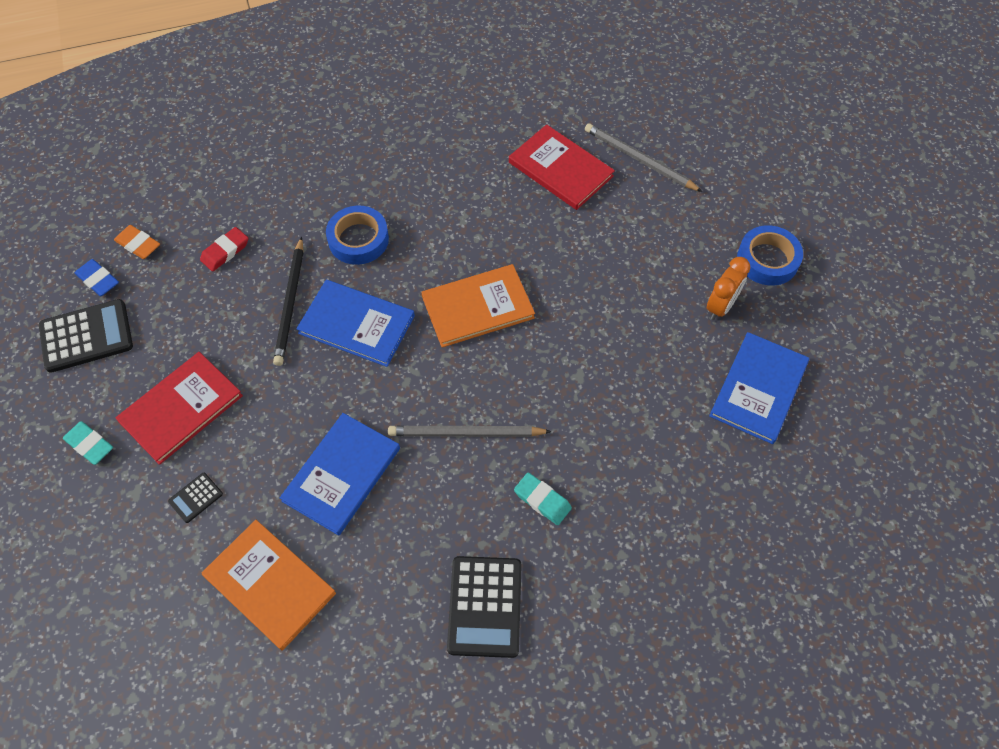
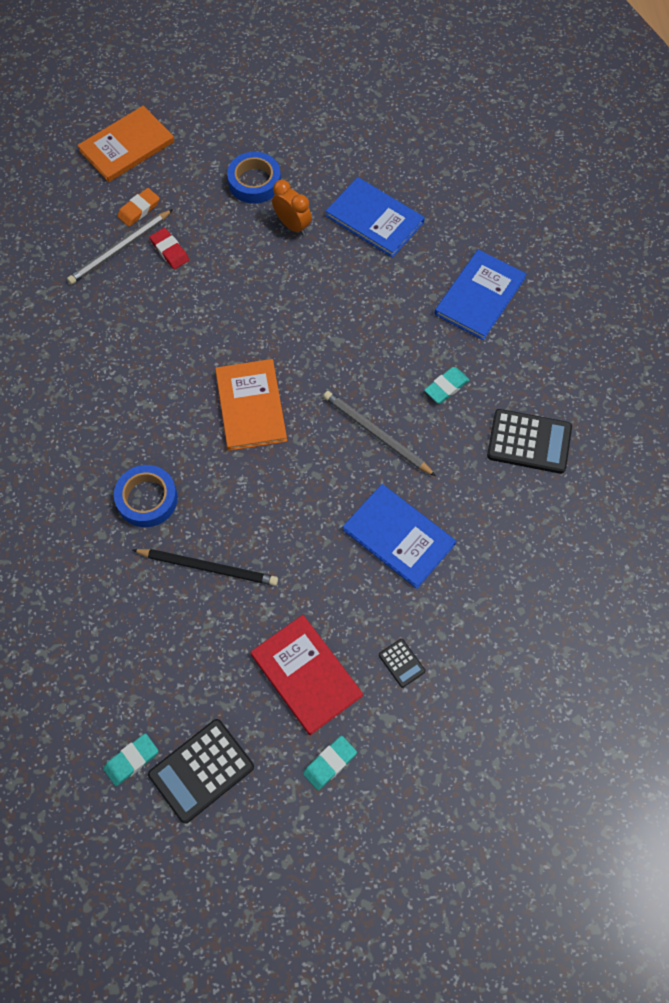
camera: 80 degrees left, 5 degrees up
(86, 336) = (201, 770): black calculator -> black calculator turned 120 degrees counterclockwise
(98, 280) = (131, 760): blue eraser -> turquoise eraser
(138, 244) = (95, 717): orange eraser -> orange eraser (139, 209)
(225, 251) = (128, 627): red eraser -> red eraser (169, 251)
(270, 584) = (491, 603): orange book -> orange book (127, 146)
(356, 324) = (246, 510): blue book -> blue book (479, 296)
(465, 433) = (376, 434): grey pencil -> grey pencil turned 120 degrees clockwise
(560, 169) = (112, 313): red book -> none

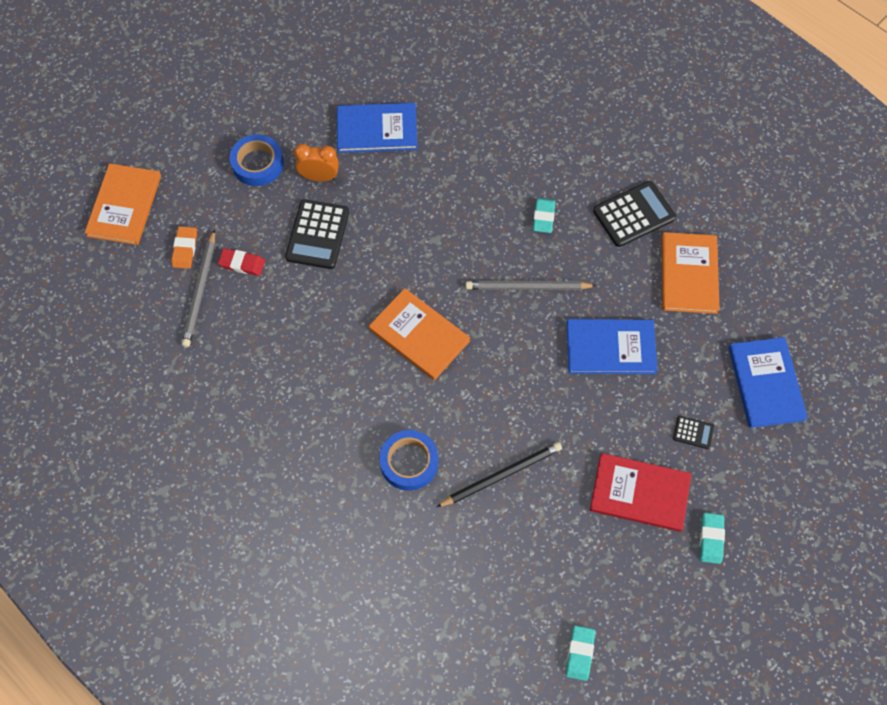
camera: 40 degrees left, 0 degrees up
(201, 770) = (633, 618): black calculator -> black calculator (317, 235)
(479, 296) = (505, 134): blue book -> blue book (766, 383)
(529, 528) = (689, 274): none -> orange book

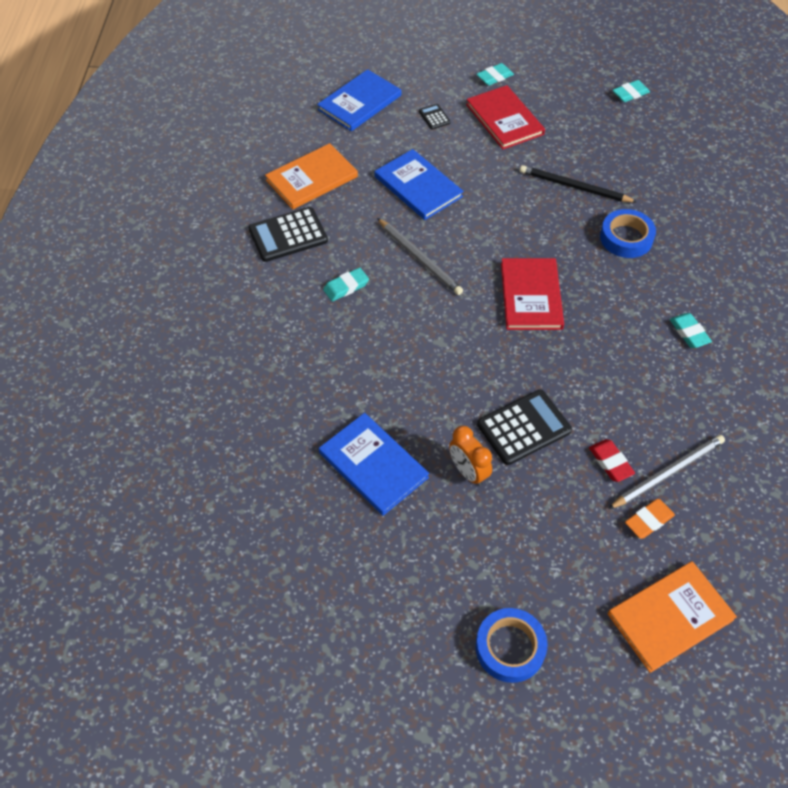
camera: 130 degrees left, 10 degrees down
(257, 164) = (507, 536): blue tape -> blue tape (510, 647)
(281, 416) = (689, 332): none -> turquoise eraser
(419, 335) = (531, 296): orange book -> red book
(634, 214) = (288, 235): black calculator -> black calculator turned 45 degrees counterclockwise

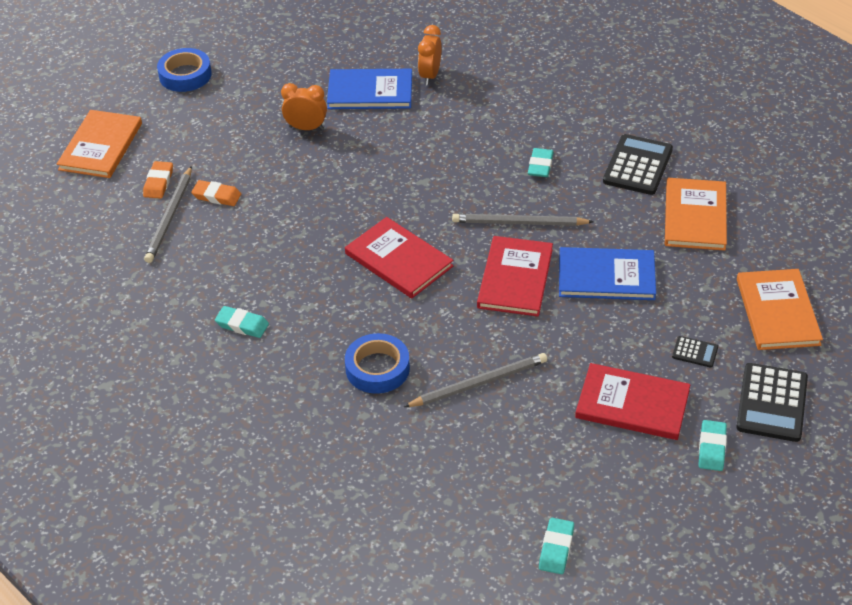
camera: 135 degrees right, 10 degrees down
(307, 438) = (430, 76): none -> orange clock
(359, 102) = (777, 312): blue book -> orange book
(473, 226) = (515, 278): none -> red book
(524, 427) = (299, 174): black calculator -> black calculator (772, 403)
(574, 187) = (479, 383): black pencil -> grey pencil
(610, 462) = (216, 196): red eraser -> orange eraser

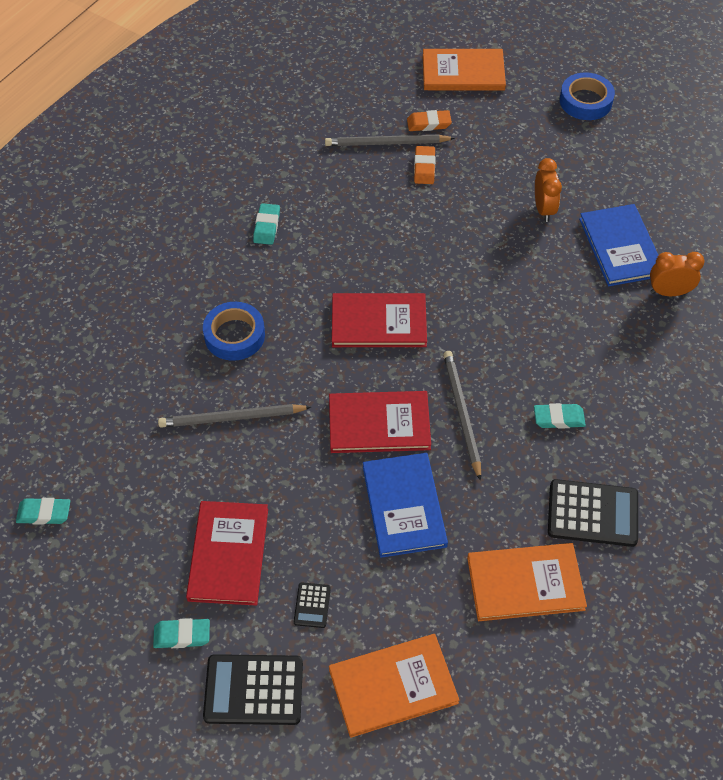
camera: 75 degrees right, 10 degrees up
(399, 260) = (379, 322): red book -> red book turned 60 degrees clockwise
(479, 383) = (231, 418): grey pencil -> grey pencil turned 120 degrees clockwise

